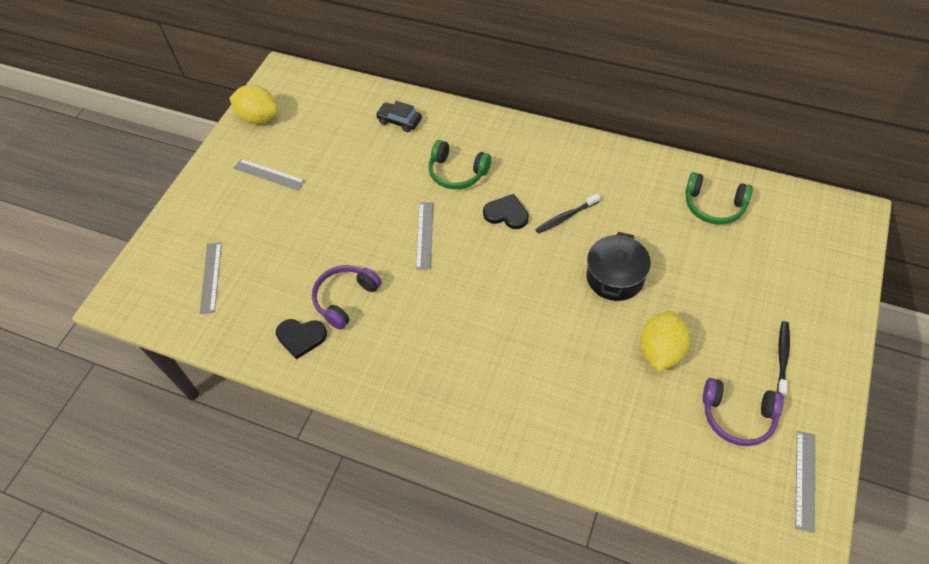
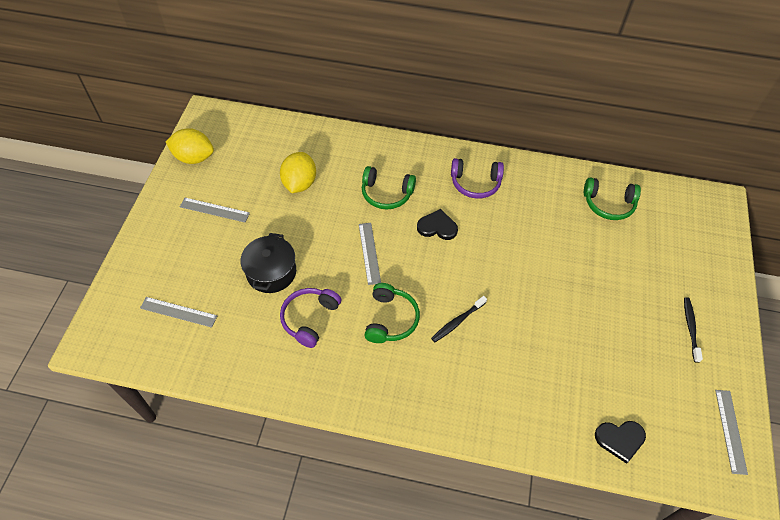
camera: 15 degrees left, 0 degrees up
(211, 277) = (178, 312): grey ruler -> grey ruler turned 60 degrees counterclockwise
(301, 337) = (276, 359): black heart -> black heart (620, 439)
(399, 121) = (325, 151): black car -> none
(433, 309) = (390, 319): none -> green headphones
(566, 217) = (489, 225): black toothbrush -> black toothbrush (457, 322)
(615, 277) = (541, 274): black pot -> black pot (271, 272)
(660, 351) = (592, 334): yellow lemon -> yellow lemon (299, 183)
(737, 416) = (666, 383): purple headphones -> purple headphones (475, 183)

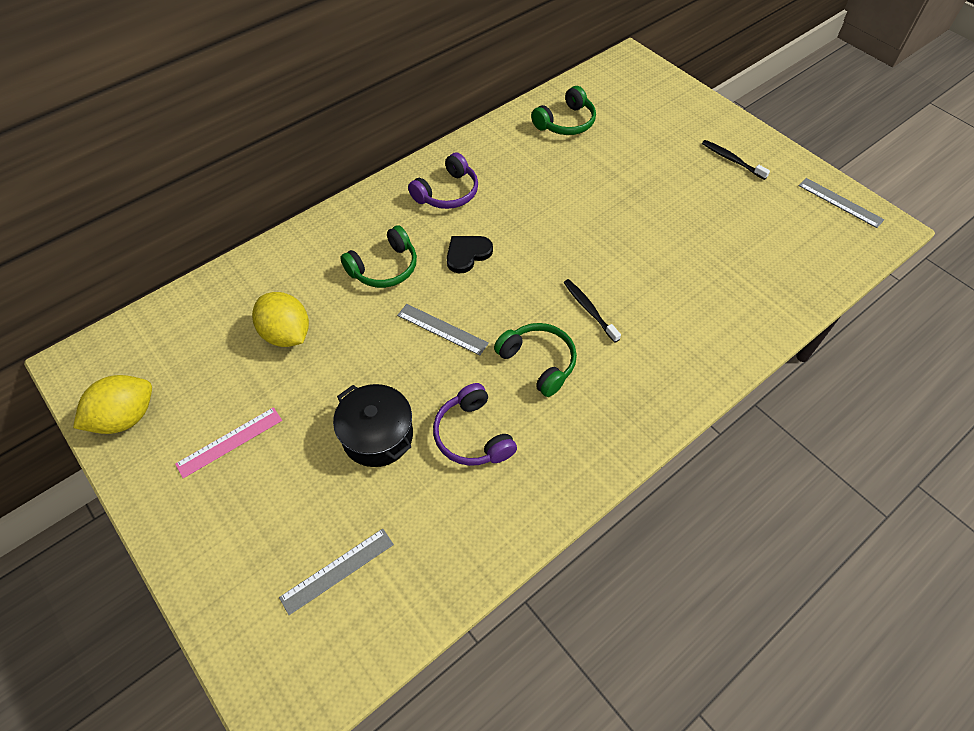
camera: 50 degrees left, 0 degrees up
(214, 210) = (229, 442): grey ruler -> pink ruler
(457, 322) = (589, 310): black toothbrush -> black toothbrush turned 150 degrees clockwise
(620, 439) = (799, 276): black heart -> none

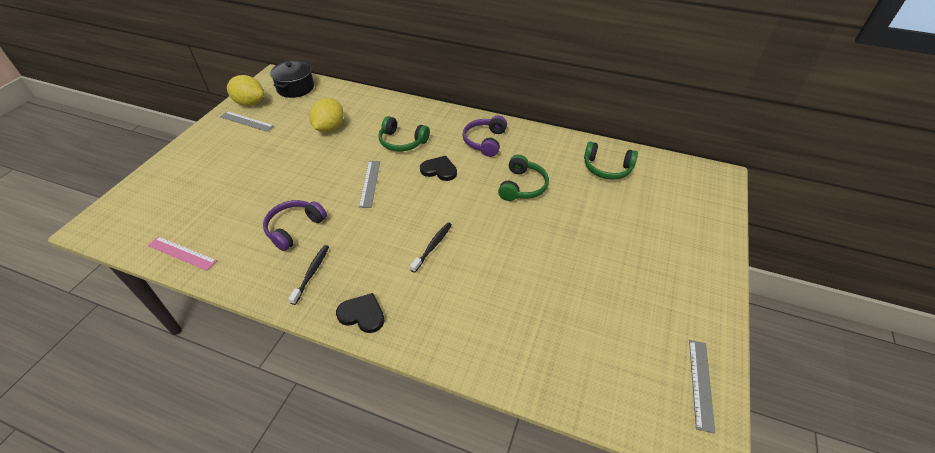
camera: 60 degrees right, 10 degrees down
(229, 442) = (249, 139): pink ruler -> pink ruler (182, 253)
(337, 570) = (181, 210): grey ruler -> grey ruler (246, 121)
(377, 435) = (276, 189): black pot -> black pot (295, 88)
(447, 193) = (485, 141): purple headphones -> purple headphones turned 90 degrees clockwise
(538, 362) = (369, 237): green headphones -> green headphones (522, 186)
(652, 408) = (362, 314): none -> black heart
(732, 160) = (671, 279): black toothbrush -> black toothbrush (311, 273)

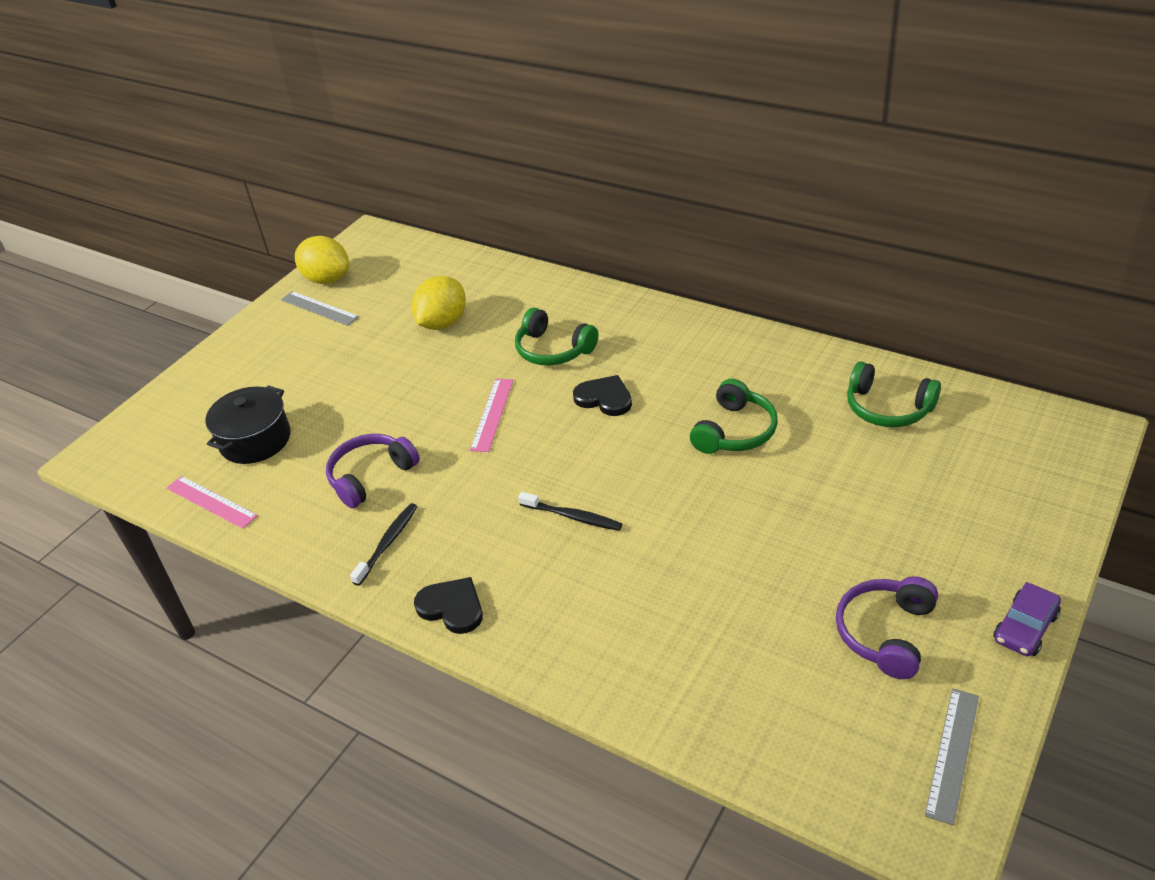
camera: 15 degrees right, 5 degrees down
(295, 88) = (399, 256): black pot -> black pot (255, 440)
(370, 183) = (492, 414): grey ruler -> pink ruler
(432, 246) = (572, 516): black toothbrush -> black toothbrush turned 75 degrees clockwise
(485, 141) = (688, 354): purple headphones -> purple headphones (886, 633)
(719, 296) = (1025, 627): none -> purple car

